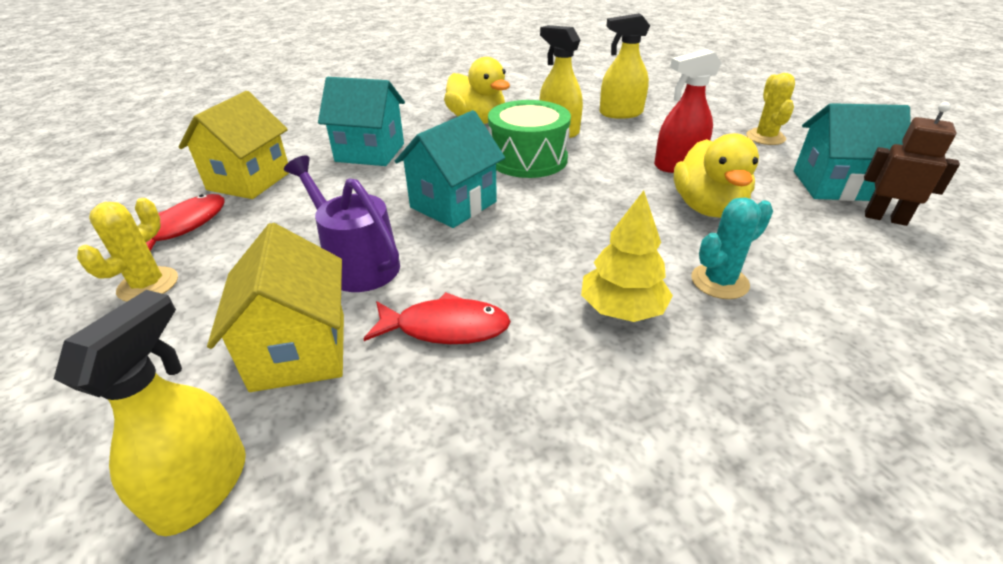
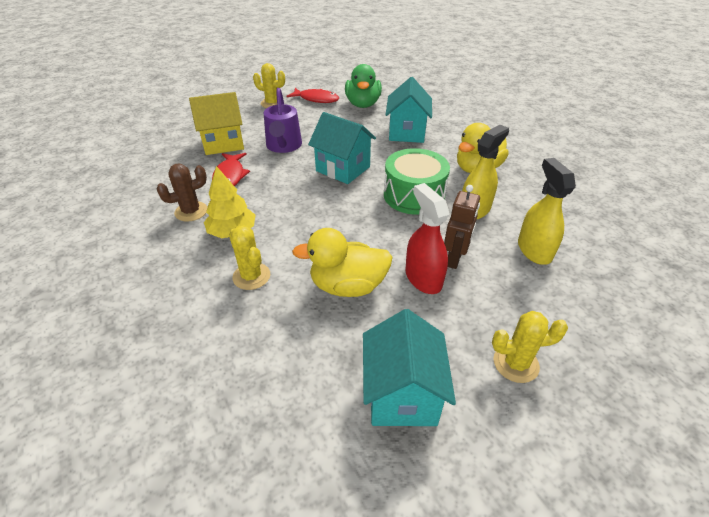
camera: 85 degrees right, 5 degrees up
(202, 487) = (165, 139): yellow spray bottle -> none
(249, 181) = (363, 104): yellow house -> green duck
(356, 263) = (283, 146): purple watering can -> purple watering can turned 135 degrees clockwise
(566, 372) = (191, 211): none -> brown cactus
(719, 281) = (251, 276): turquoise cactus -> yellow cactus
(885, 218) = (337, 417): brown robot -> brown robot (454, 259)

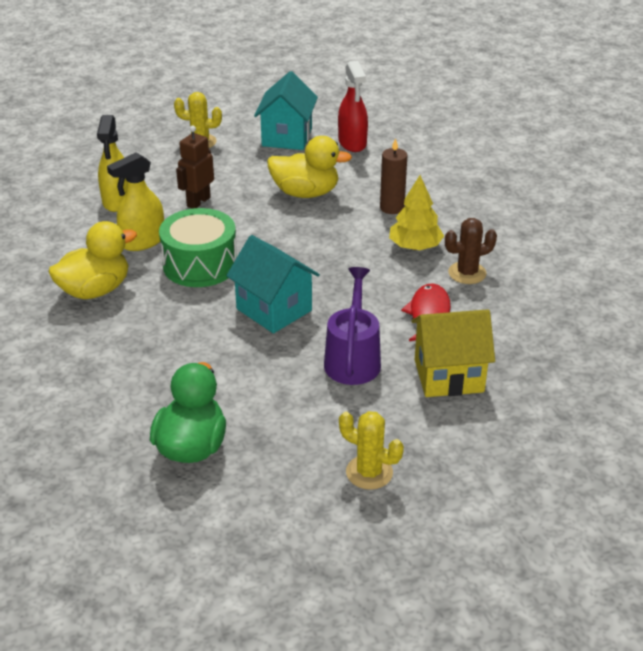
camera: 170 degrees left, 5 degrees down
(251, 276) = (392, 208): yellow cactus -> brown candle
(316, 99) = (278, 475): red fish -> none
(407, 133) = (150, 364): turquoise house -> none
(423, 278) = (236, 191): red spray bottle -> red spray bottle (352, 143)

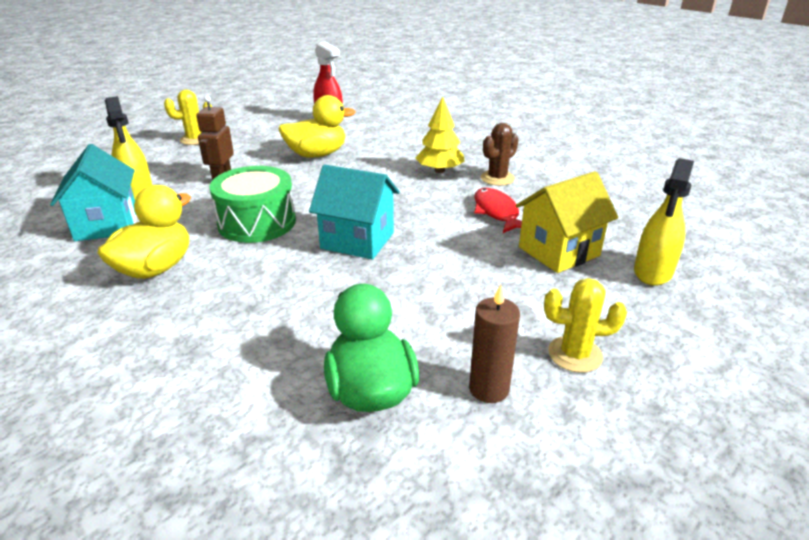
camera: 25 degrees left, 5 degrees down
(143, 241) = (184, 217): yellow spray bottle -> yellow spray bottle (653, 272)
(287, 137) = (271, 125): turquoise house -> turquoise house (107, 224)
(353, 359) = (464, 260): purple watering can -> none
(392, 208) = (397, 150): brown candle -> brown candle (489, 389)

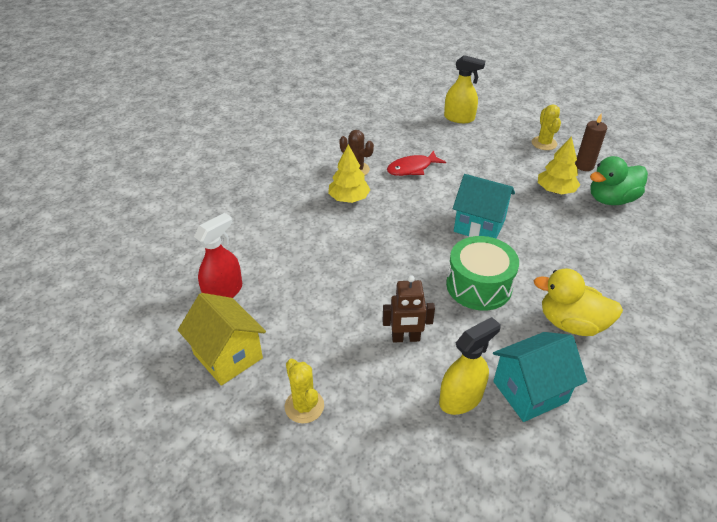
camera: 100 degrees left, 10 degrees up
(317, 155) = (331, 280): yellow duck -> none
(357, 240) = (479, 226): turquoise house -> turquoise house turned 75 degrees counterclockwise
(416, 327) = (555, 190): none -> yellow tree
(559, 251) = (452, 145): yellow house -> yellow house (228, 356)

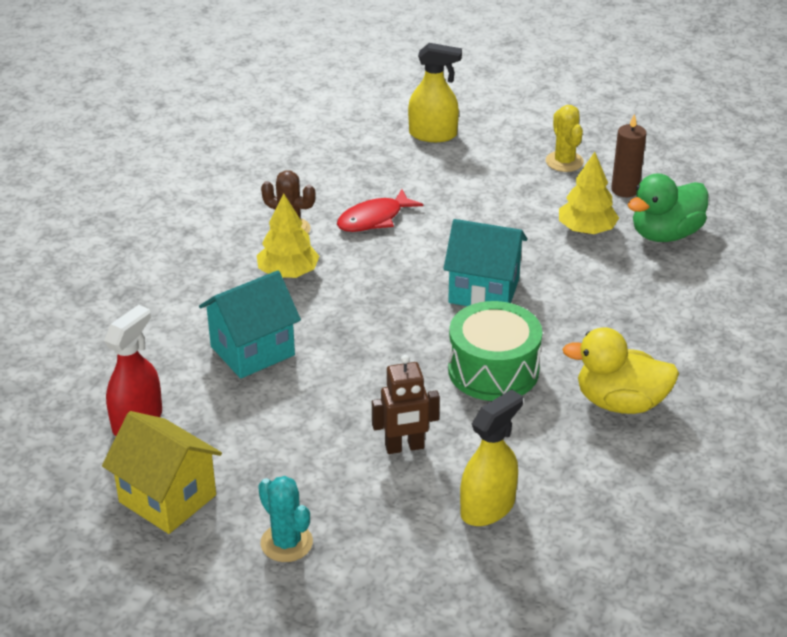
camera: 10 degrees left, 5 degrees down
(304, 406) = (286, 543): yellow cactus -> turquoise cactus
(530, 391) = (574, 488): turquoise house -> turquoise house (252, 351)

